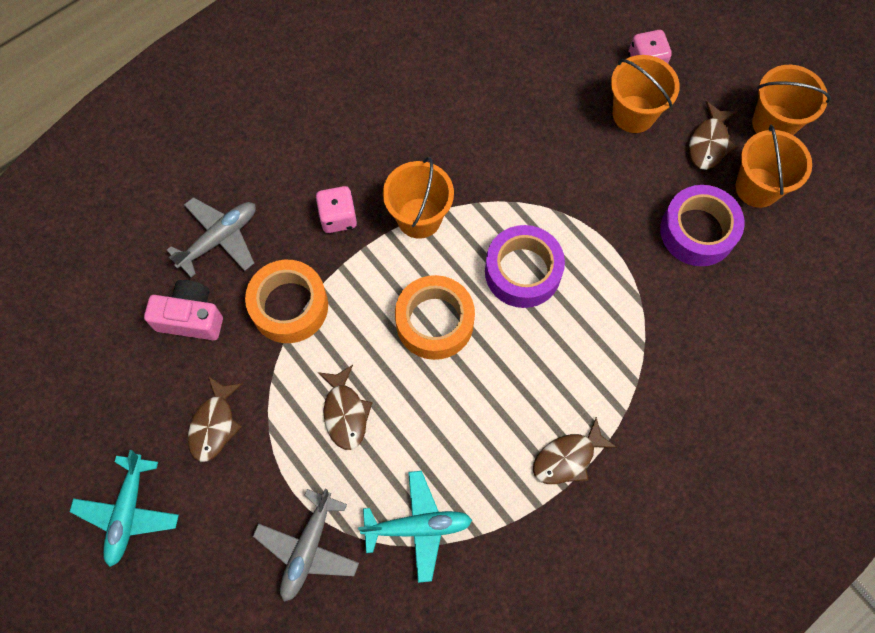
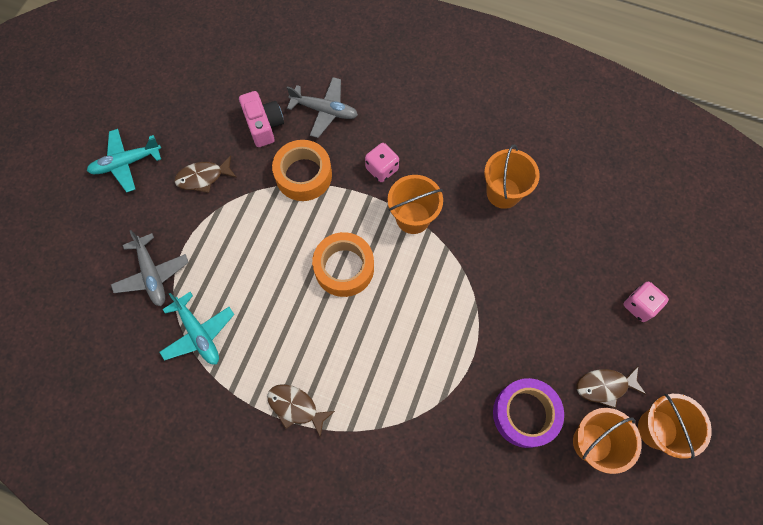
camera: 60 degrees right, 0 degrees up
(308, 549) = (152, 275): grey plane -> grey plane turned 105 degrees counterclockwise
(345, 413) = (251, 247): brown fish -> none
(522, 272) = (415, 305): purple tape -> none
(633, 114) = (590, 318): orange bucket -> orange bucket (503, 193)

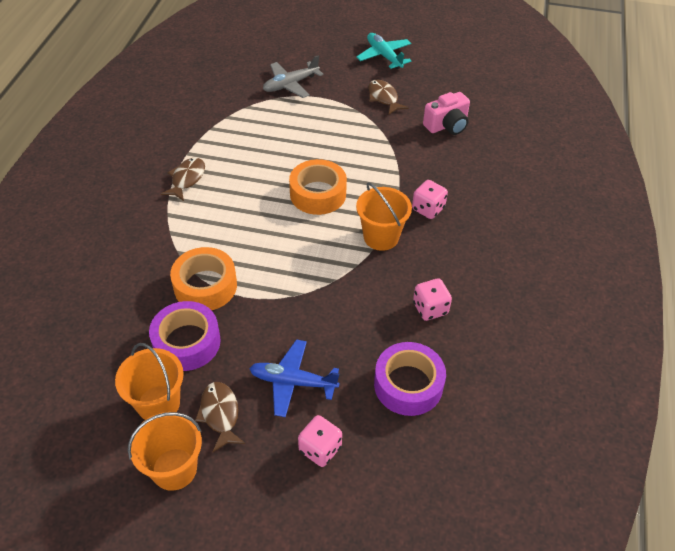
camera: 80 degrees right, 20 degrees down
(199, 333) = (244, 116): turquoise plane -> none
(303, 175) = (404, 156): orange tape -> orange tape (205, 286)
(325, 111) = (478, 162): grey plane -> none
(503, 193) = (430, 308): orange bucket -> pink dice
(574, 320) = (292, 382): none -> blue plane
(581, 226) = (408, 385): none -> purple tape

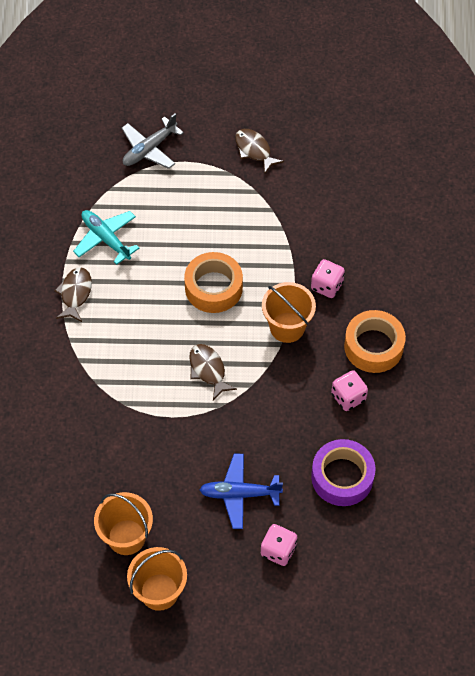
camera: 10 degrees left, 10 degrees up
(187, 342) = (133, 474): purple tape -> none
(205, 286) = (132, 412): orange tape -> orange tape (373, 346)
(220, 414) = (184, 536): brown fish -> brown fish (208, 370)
(384, 56) = (242, 89): turquoise plane -> turquoise plane (106, 238)
(447, 125) = (328, 176): pink camera -> none

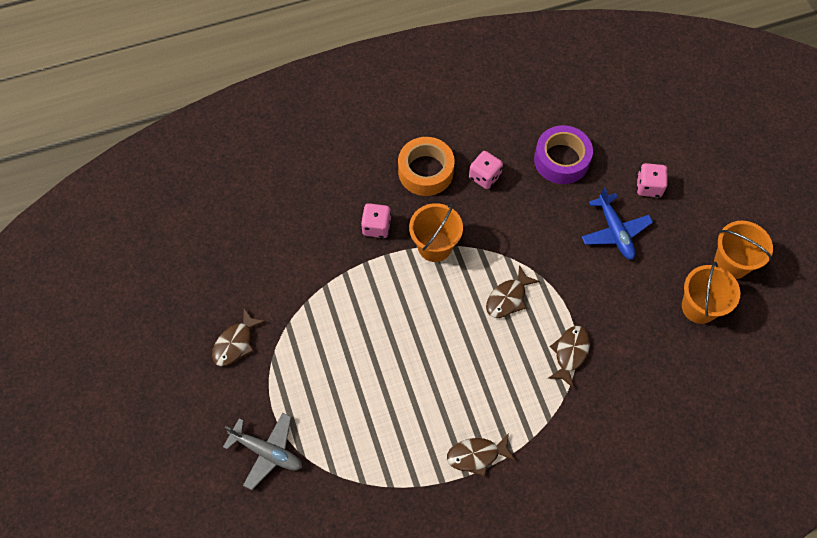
camera: 110 degrees left, 5 degrees up
(106, 238) = (399, 452): turquoise plane -> none
(131, 401) = (570, 353): none -> brown fish
(213, 288) = (417, 324): orange tape -> none

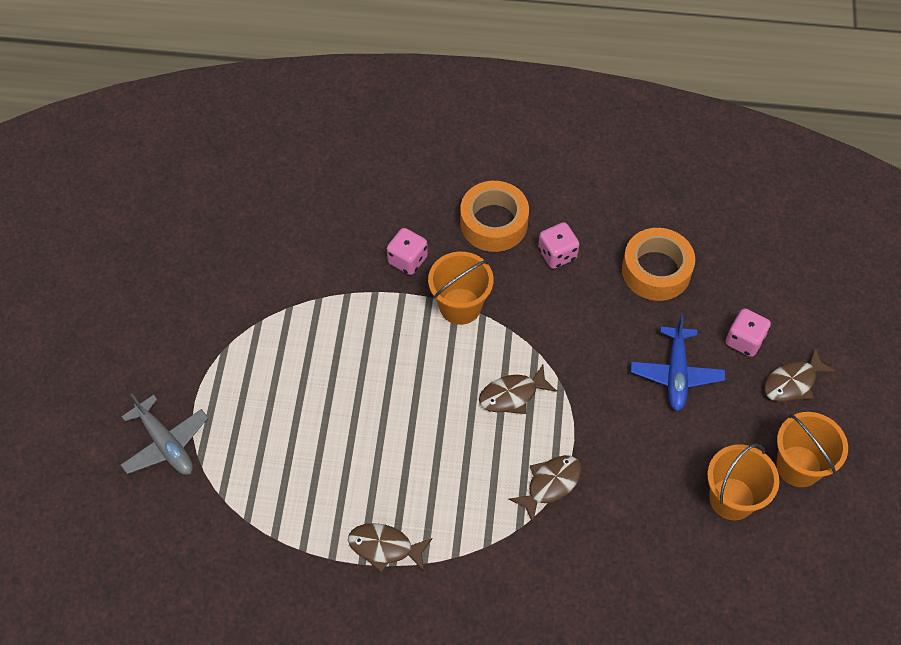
camera: 25 degrees right, 5 degrees down
(235, 343) = (194, 319): brown fish -> brown fish (793, 382)
(561, 160) = (656, 270): purple tape -> orange tape

